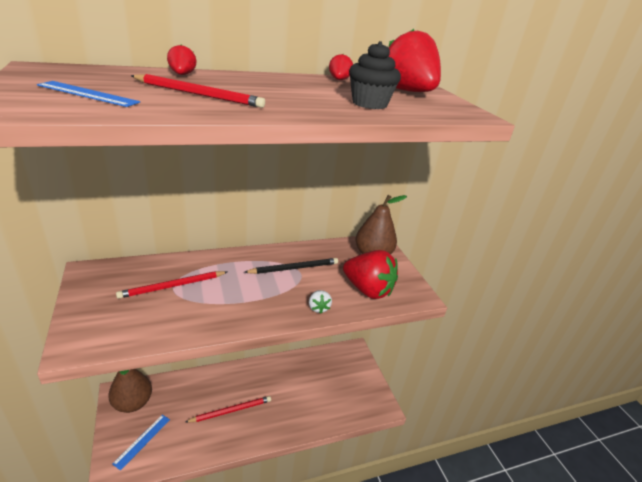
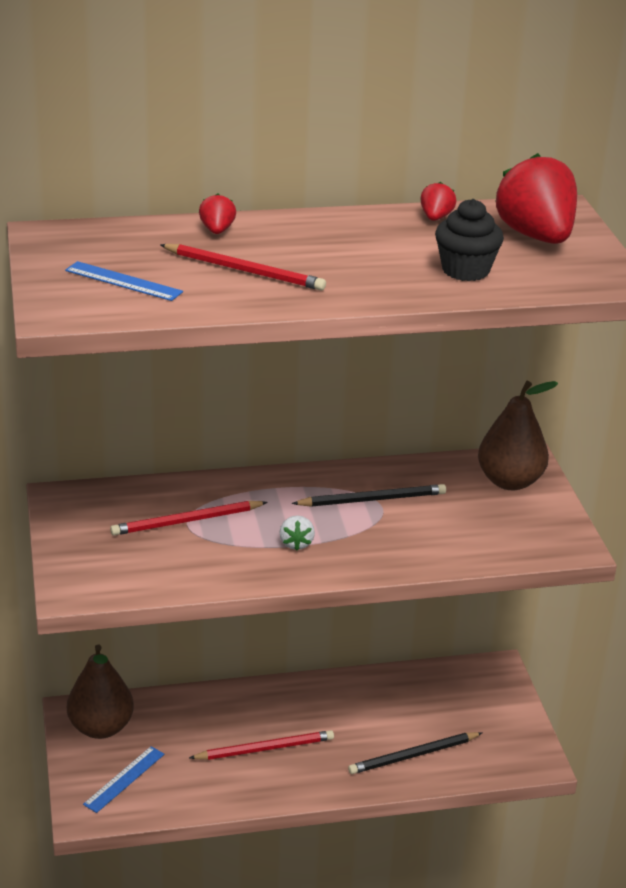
camera: 10 degrees right, 0 degrees up
(316, 409) = (413, 755): none -> black pencil
(318, 308) = (405, 558): white strawberry -> white strawberry (296, 543)
(367, 290) = (489, 535): red strawberry -> none

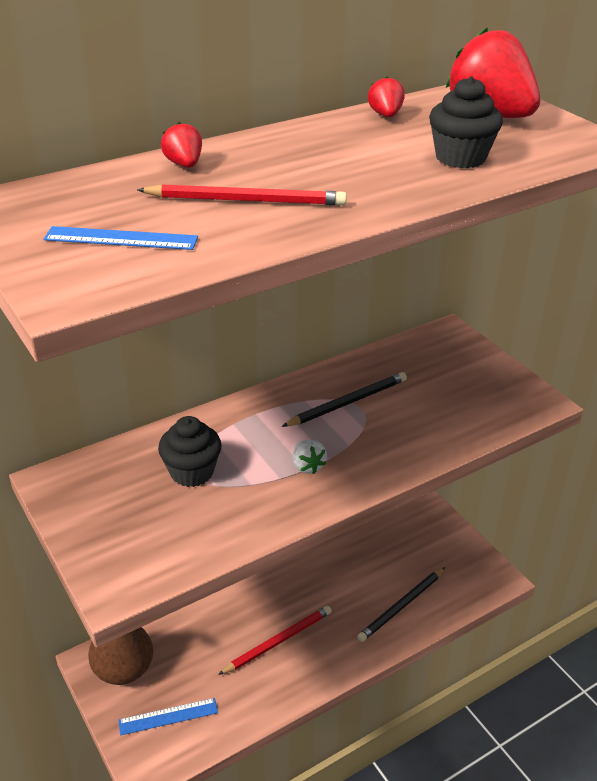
camera: 20 degrees left, 5 degrees up
(124, 779) = (168, 716): blue ruler -> blue ruler turned 60 degrees clockwise
(186, 521) = (192, 472): red pencil -> black cupcake
(509, 481) = (449, 355): brown pear -> none

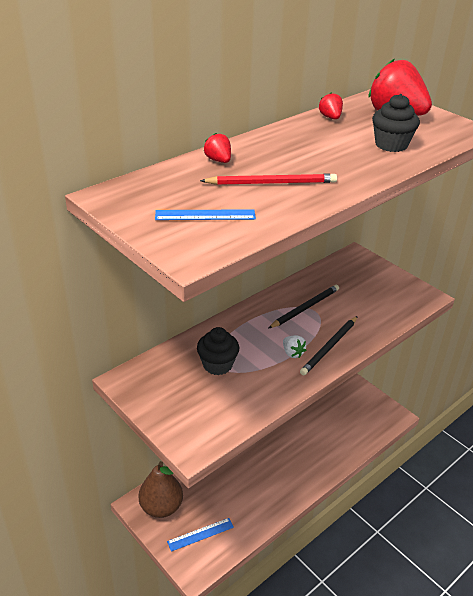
camera: 10 degrees left, 0 degrees up
(278, 641) = (262, 474): red pencil -> none
(401, 606) = (337, 441): black pencil -> black pencil (329, 347)

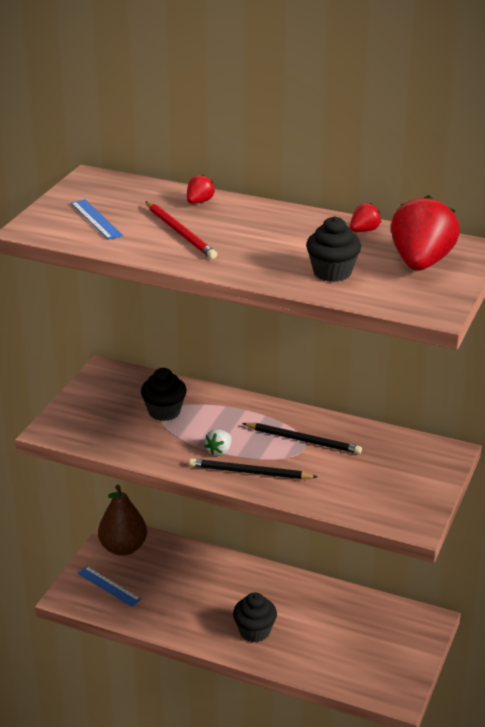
camera: 65 degrees right, 5 degrees down
(301, 462) = (254, 631): none -> black cupcake

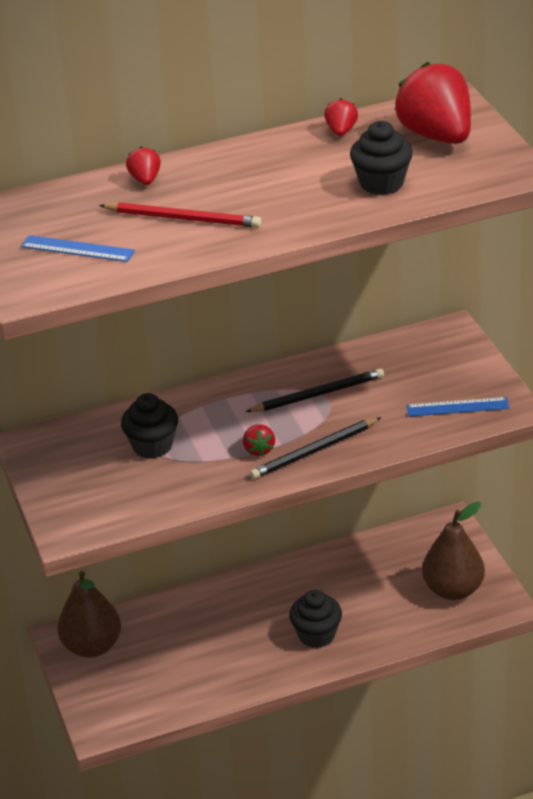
camera: 40 degrees left, 5 degrees up
(109, 586) = (127, 690): blue ruler -> blue ruler (457, 407)
(219, 451) = (259, 449): white strawberry -> red strawberry
(377, 664) = (453, 589): none -> brown pear

